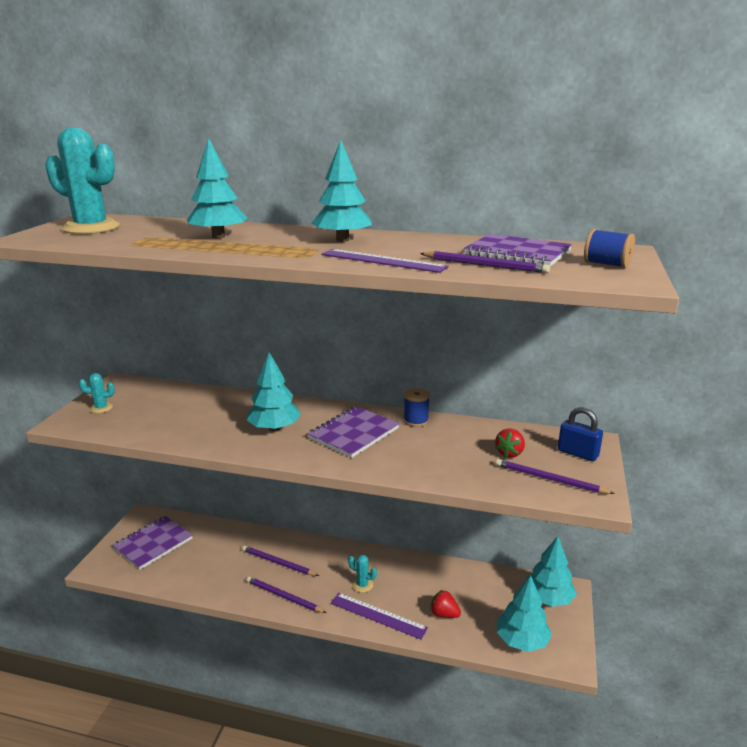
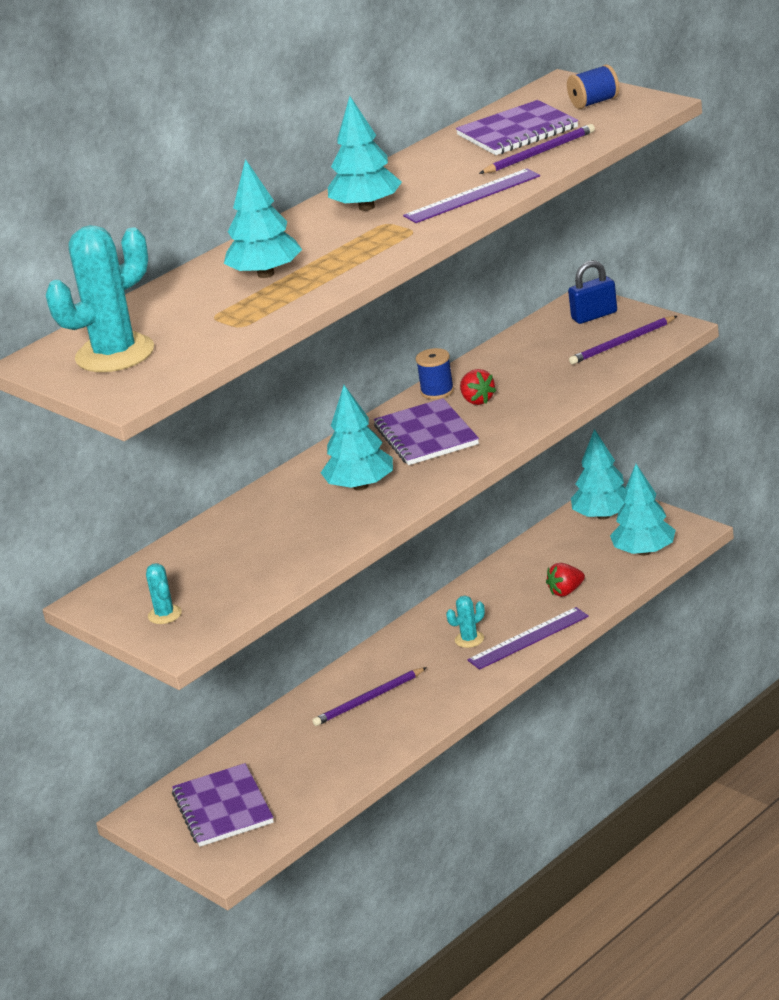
camera: 55 degrees left, 5 degrees up
(101, 408) = (165, 615): turquoise cactus -> turquoise cactus turned 45 degrees counterclockwise
(284, 596) = (436, 704): purple pencil -> none
(509, 453) = (558, 352): red strawberry -> red strawberry (477, 400)

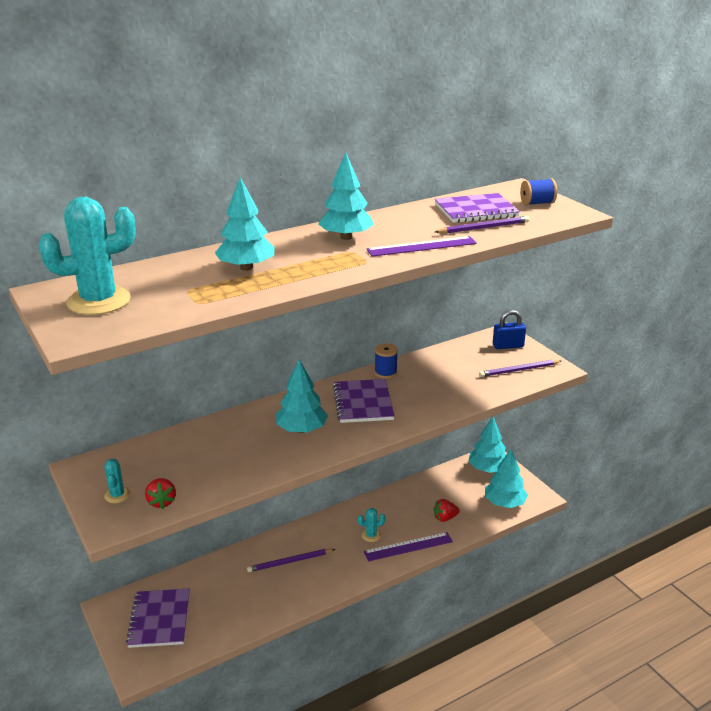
camera: 10 degrees right, 0 degrees up
(477, 400) = (408, 386): red strawberry -> red strawberry (161, 502)

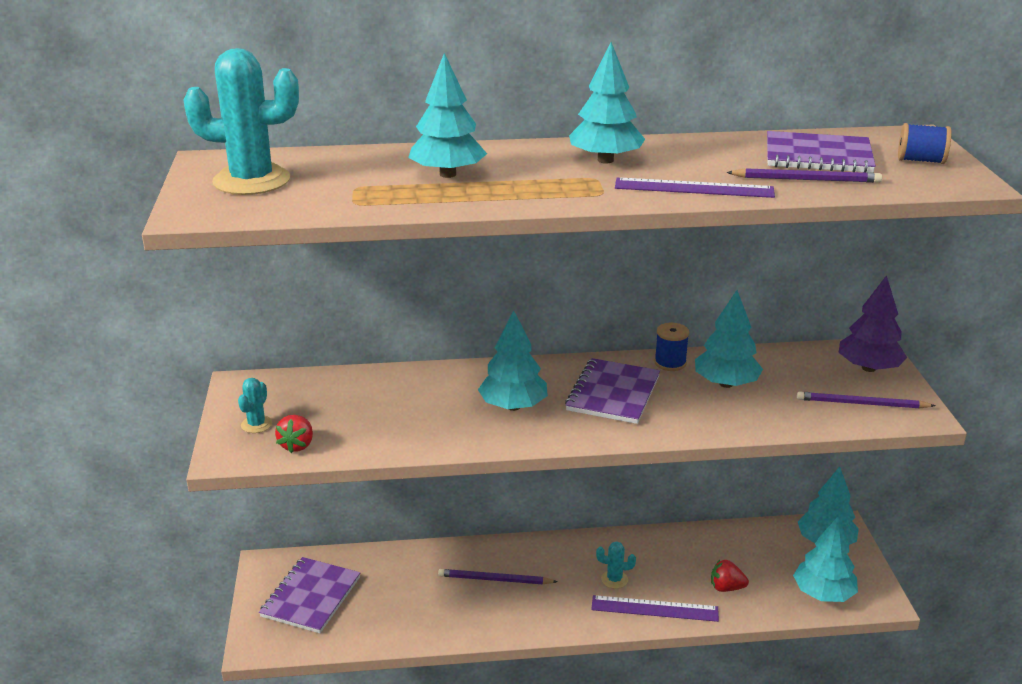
camera: 25 degrees right, 0 degrees up
(430, 377) = (726, 383): none -> turquoise tree
(508, 346) = (868, 368): blue padlock -> purple tree

